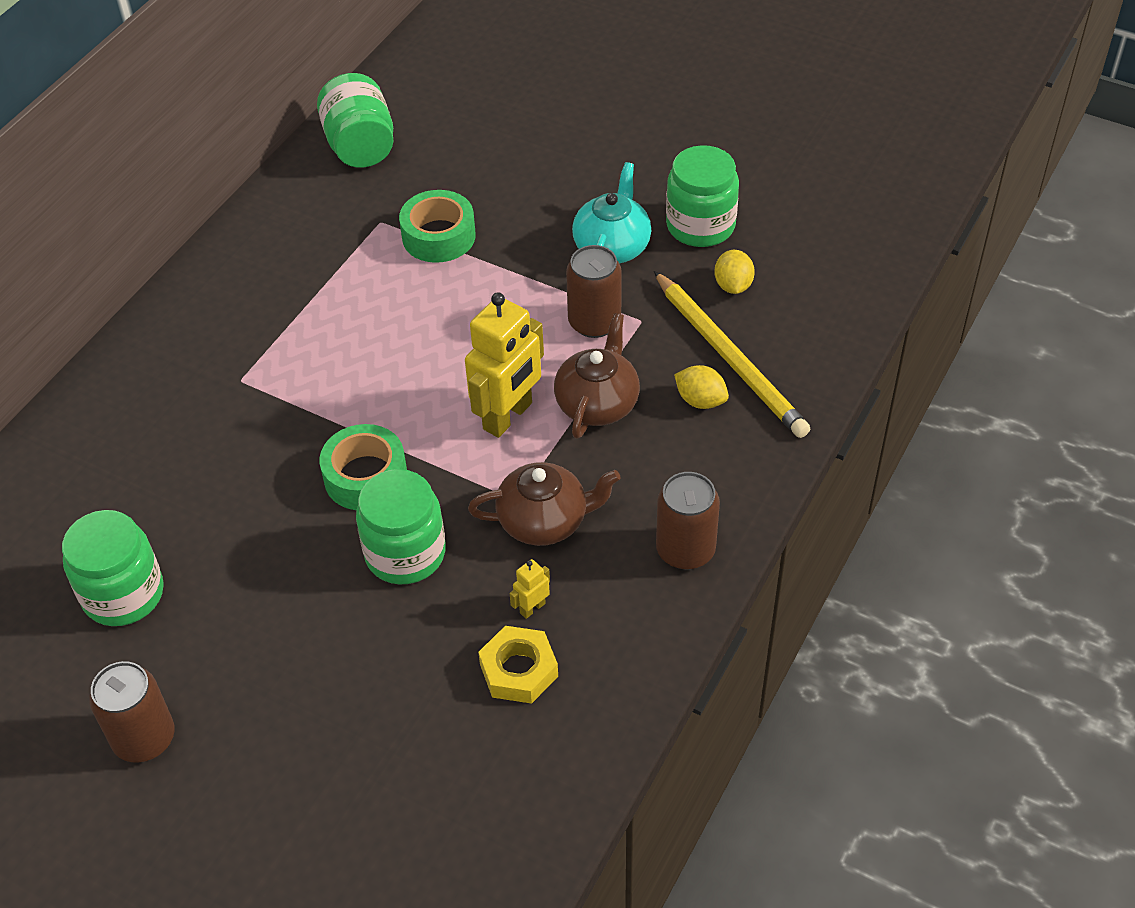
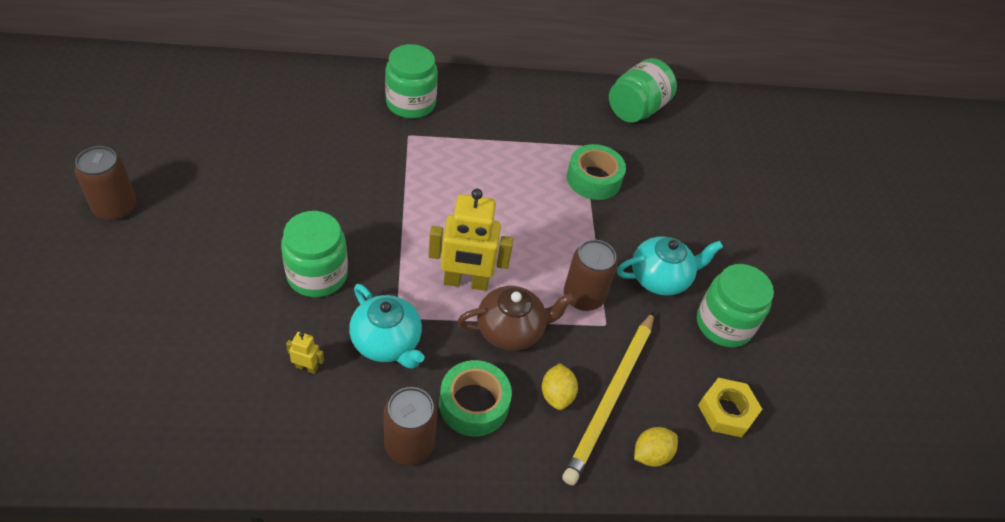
camera: 50 degrees right, 0 degrees up
(123, 594) = (217, 153): green jar -> green jar (410, 103)
(365, 477) = (368, 227): green tape -> green tape (474, 404)
(519, 670) = (249, 382): yellow nut -> yellow nut (726, 411)
(544, 521) = (387, 342): brown teapot -> turquoise teapot
(733, 285) = (682, 370): yellow lemon -> yellow lemon (651, 454)

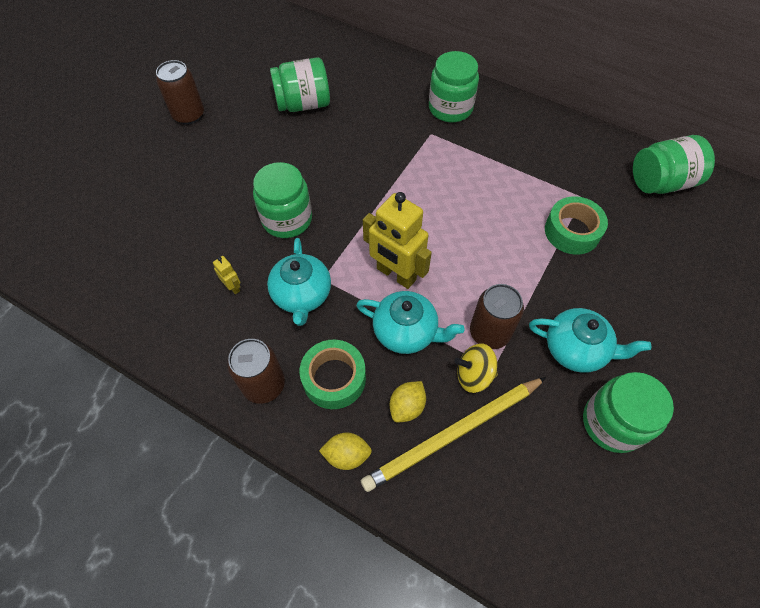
camera: 40 degrees right, 10 degrees up
(250, 150) = (303, 104): none -> green jar
(511, 330) = (406, 332): brown teapot -> turquoise teapot
(594, 339) = (474, 375): none -> yellow spinning top
(651, 454) = (455, 504): yellow lemon -> yellow lemon (347, 455)
(726, 411) = (557, 506): yellow nut -> none

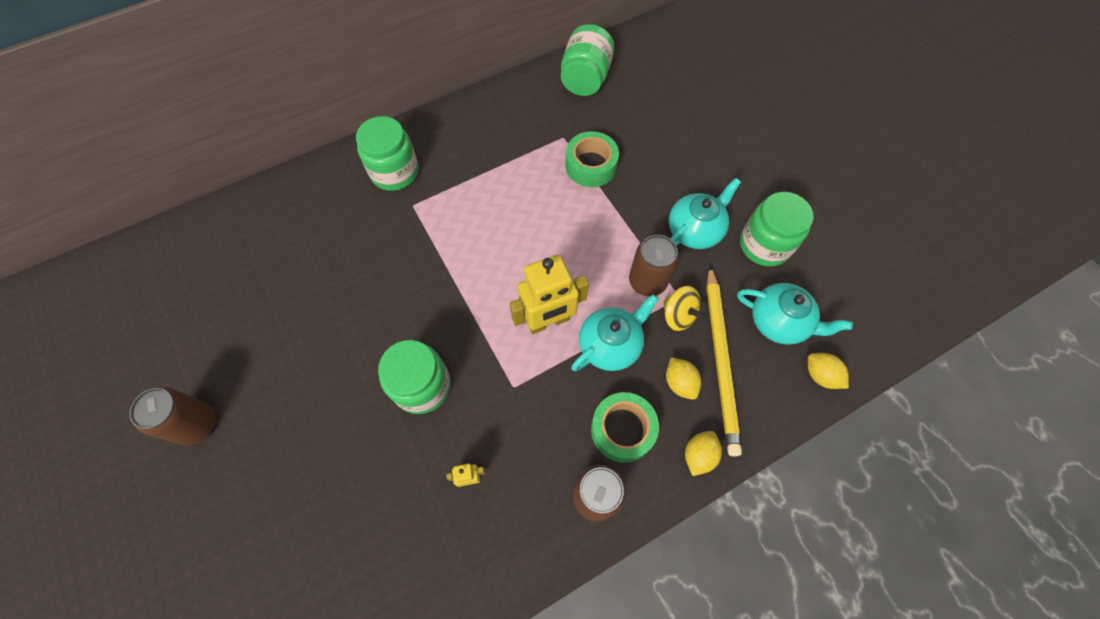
camera: 60 degrees left, 5 degrees up
(302, 295) = (520, 415): turquoise teapot -> turquoise teapot (779, 322)
(303, 104) = (282, 296): green jar -> none
(474, 375) = (678, 315): yellow spinning top -> yellow spinning top turned 75 degrees counterclockwise
(502, 544) = (820, 375): none -> yellow lemon

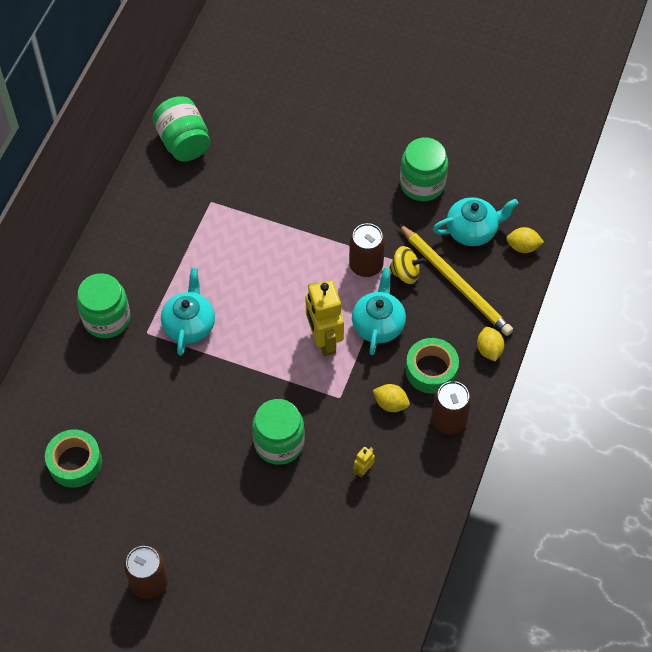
camera: 40 degrees left, 5 degrees down
(548, 321) = (324, 340): yellow robot -> yellow robot turned 135 degrees clockwise
(591, 165) = (252, 209): green tape -> green tape (75, 462)
(679, 382) = (442, 315): yellow lemon -> yellow lemon (391, 404)
(695, 230) = (367, 206): turquoise teapot -> turquoise teapot (189, 324)

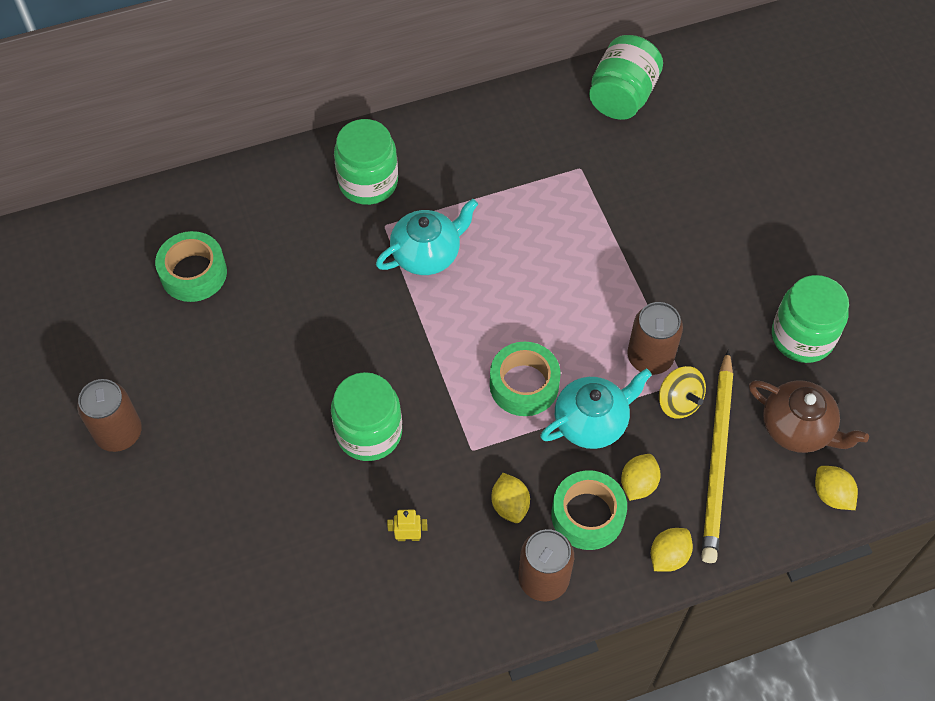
camera: 50 degrees right, 0 degrees up
(324, 340) = (524, 385): yellow robot -> green tape
(435, 331) = (638, 484): none -> yellow lemon
(472, 230) = (798, 428): turquoise teapot -> brown teapot

